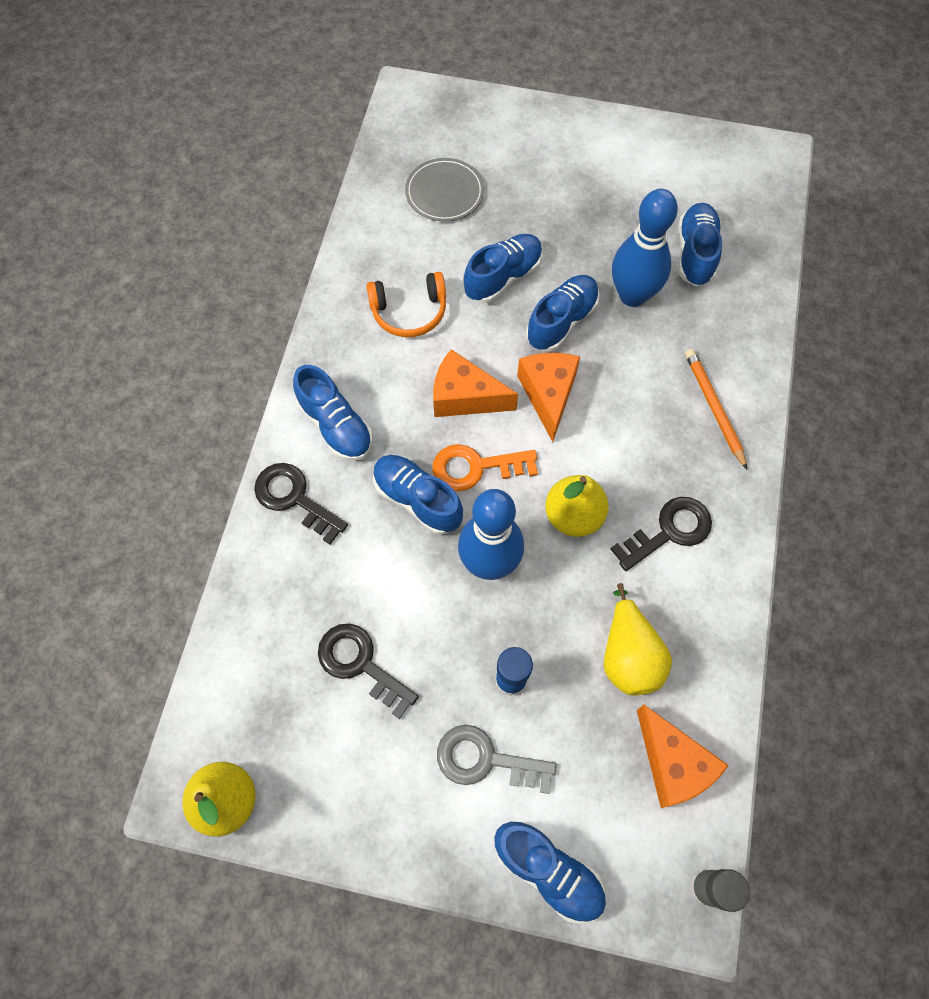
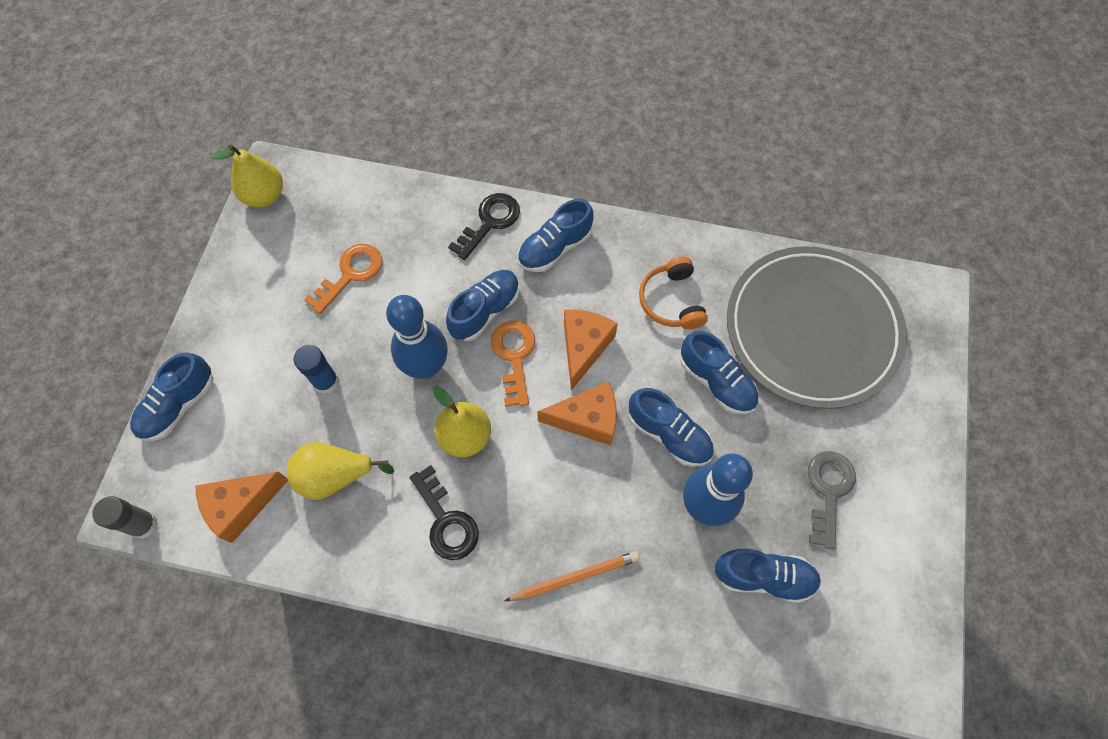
camera: 90 degrees right, 0 degrees up
(360, 664) = (351, 274): black key -> orange key
(444, 193) = (812, 329): grey plate -> grey plate, size x2.25
(485, 759) = (266, 362): grey key -> grey key (828, 491)

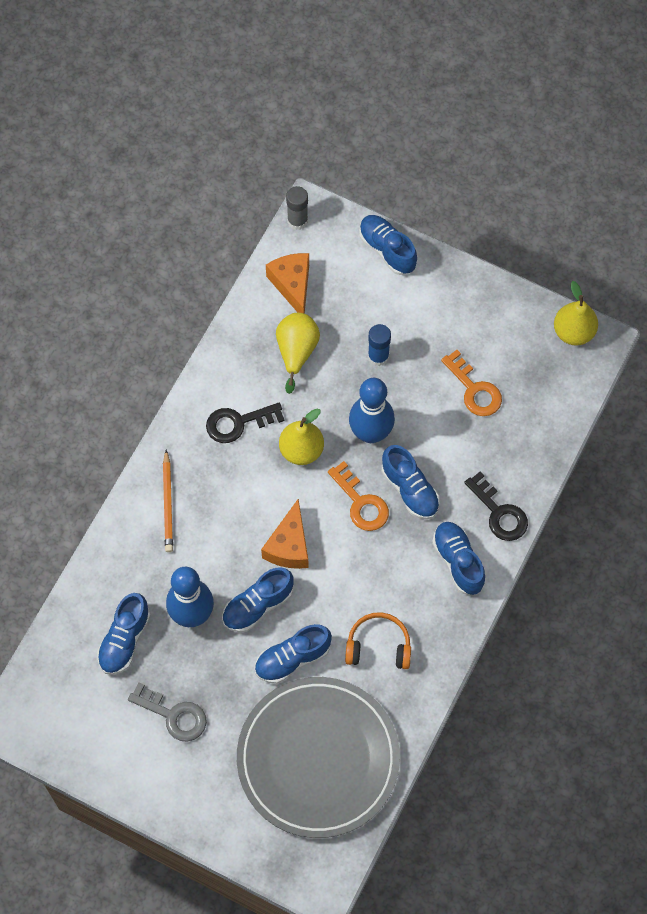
camera: 105 degrees right, 0 degrees up
(514, 356) = (361, 503): orange key -> orange key turned 45 degrees clockwise
(584, 347) = (353, 560): orange cheese -> none

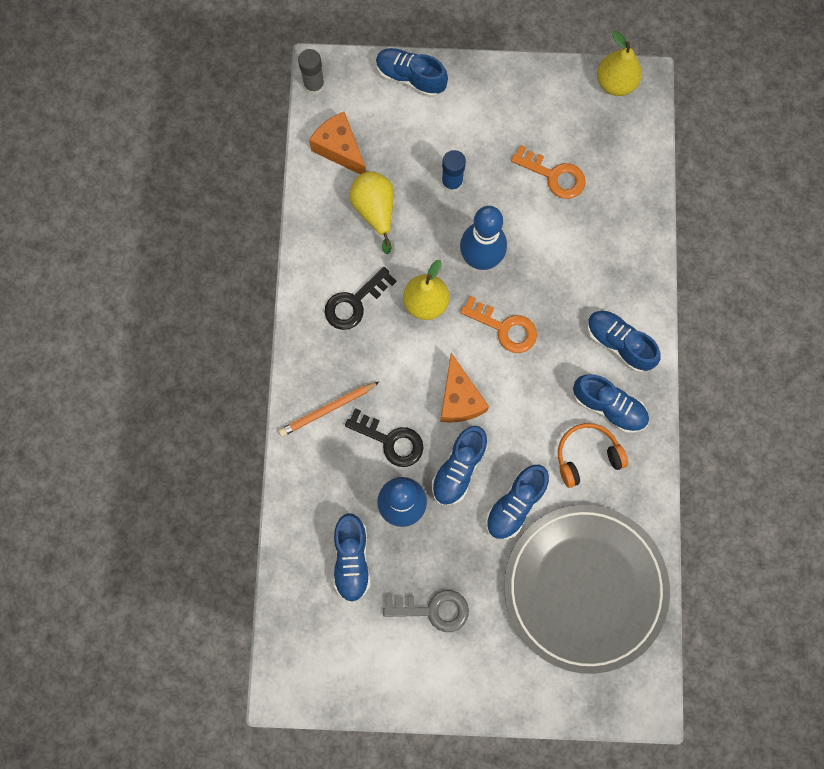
camera: 25 degrees left, 10 degrees up
(168, 504) = (327, 409): orange pencil -> orange pencil turned 90 degrees clockwise
(410, 489) = (542, 295): blue shoe -> blue shoe (608, 407)
(499, 513) = (632, 281): black key -> black key (390, 441)

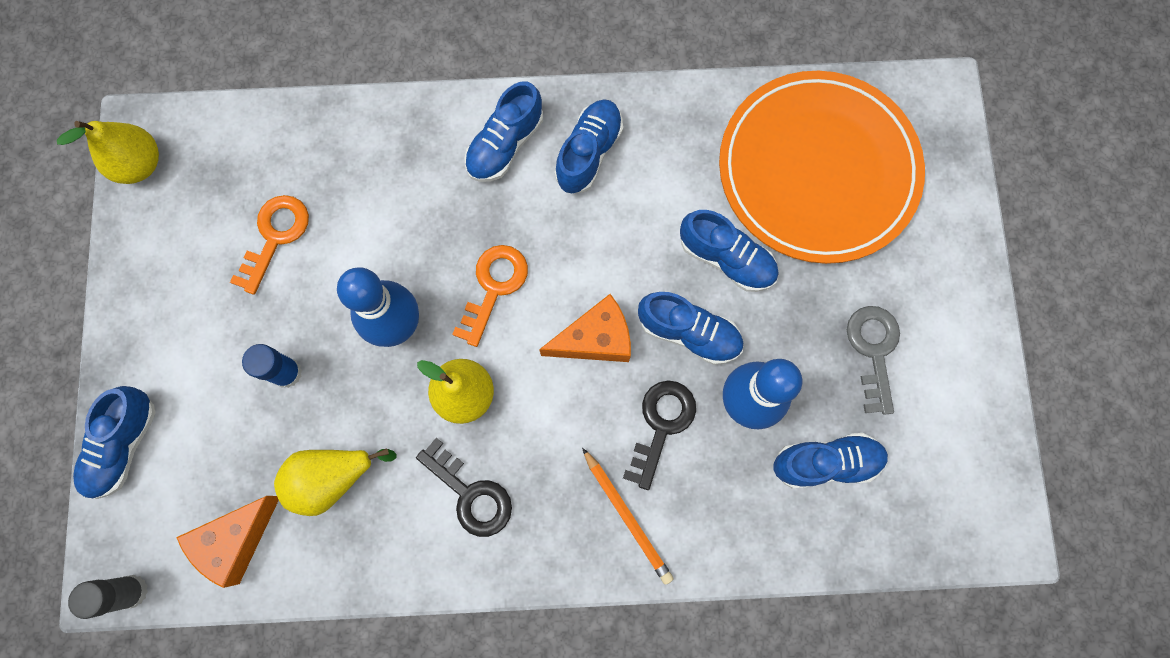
camera: 95 degrees left, 0 degrees up
(585, 588) = (817, 170): grey plate -> orange plate
(587, 456) = (654, 176): orange headphones -> none

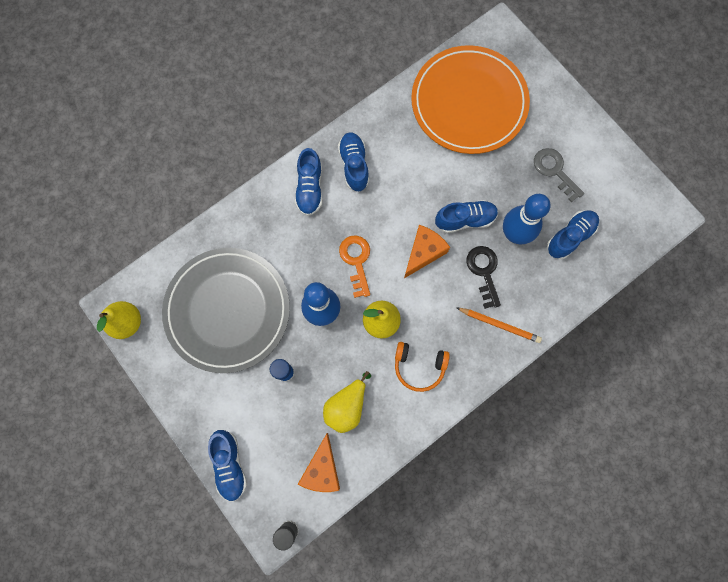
camera: 35 degrees left, 0 degrees up
(275, 236) = (227, 310): orange key -> grey plate
(470, 494) = (419, 366): black key -> orange headphones
(726, 258) = (457, 173): blue shoe -> none

